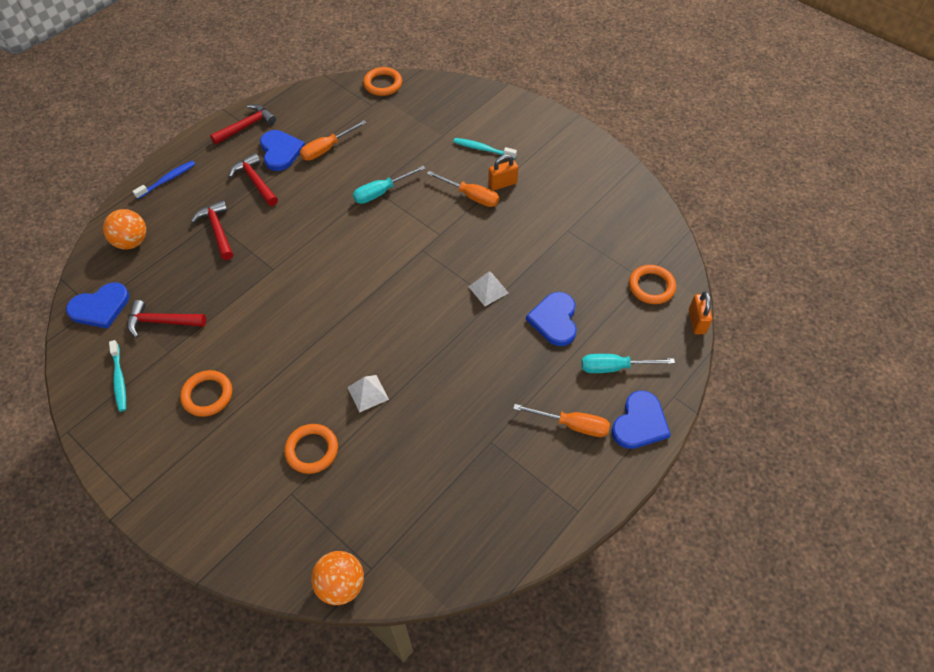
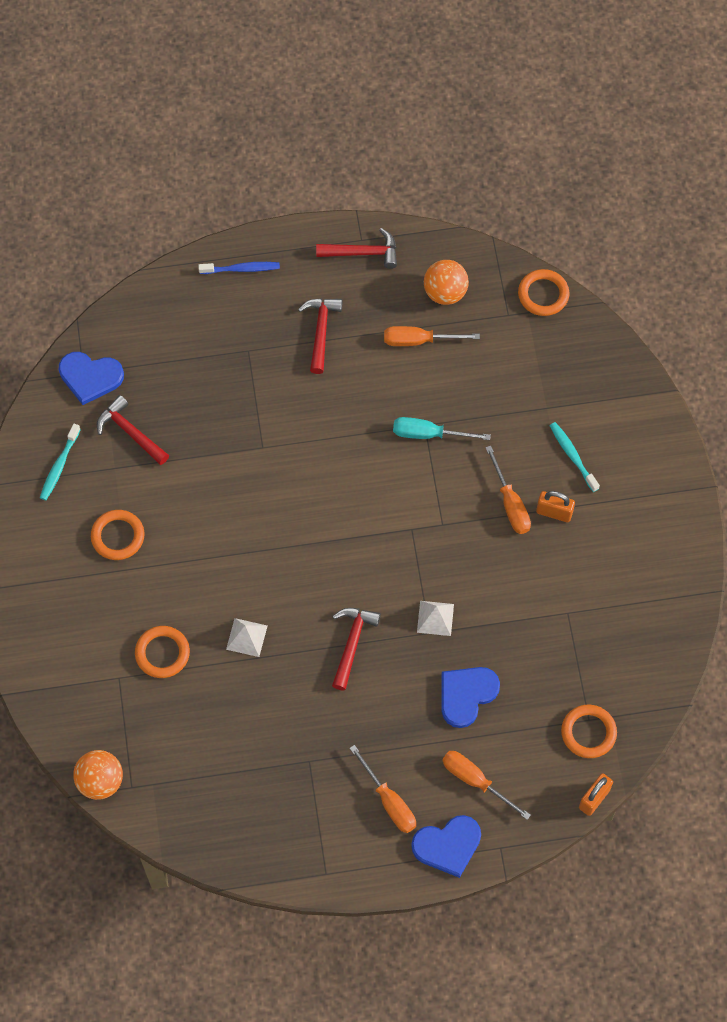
camera: 40 degrees right, 10 degrees up
(132, 242) = (162, 322): orange ball -> orange ball (445, 292)
(218, 230) = (245, 365): red hammer -> red hammer (352, 643)
(280, 151) = (372, 310): blue heart -> none
(614, 367) = (475, 781): turquoise screwdriver -> orange screwdriver

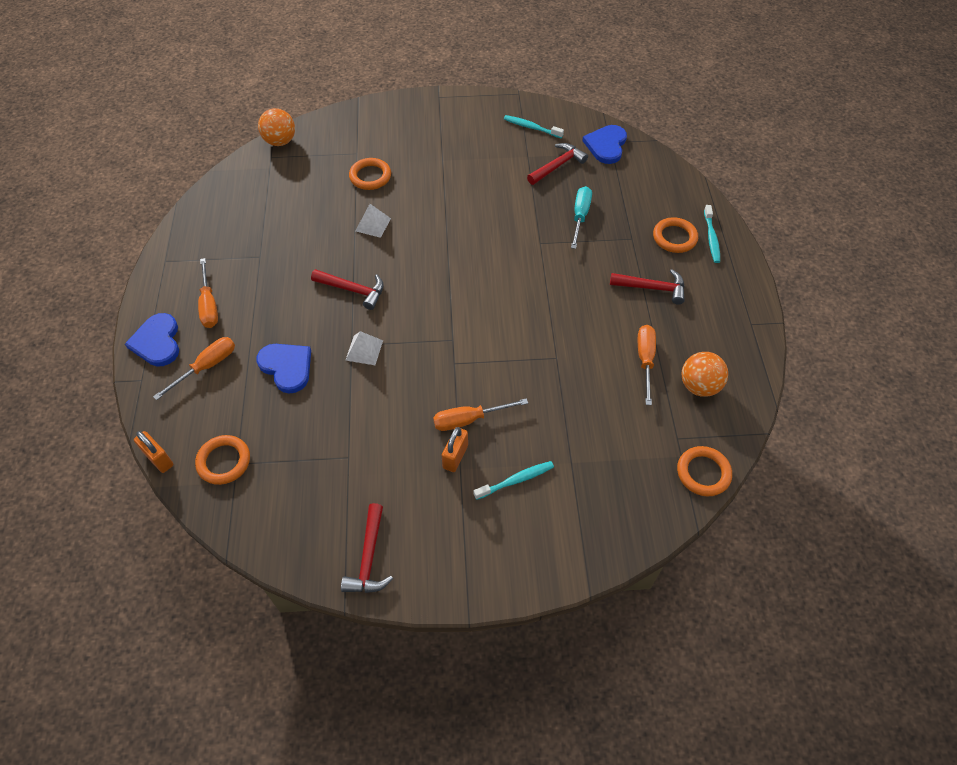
camera: 95 degrees right, 10 degrees down
(118, 536) = (470, 156): orange ring -> orange ring (674, 237)
(241, 269) = (711, 238): blue toothbrush -> turquoise toothbrush
(363, 253) = (737, 324): red hammer -> red hammer (369, 558)
(389, 801) = (209, 305): orange screwdriver -> orange screwdriver turned 75 degrees counterclockwise
(429, 434) = (546, 360): turquoise screwdriver -> turquoise screwdriver (580, 216)

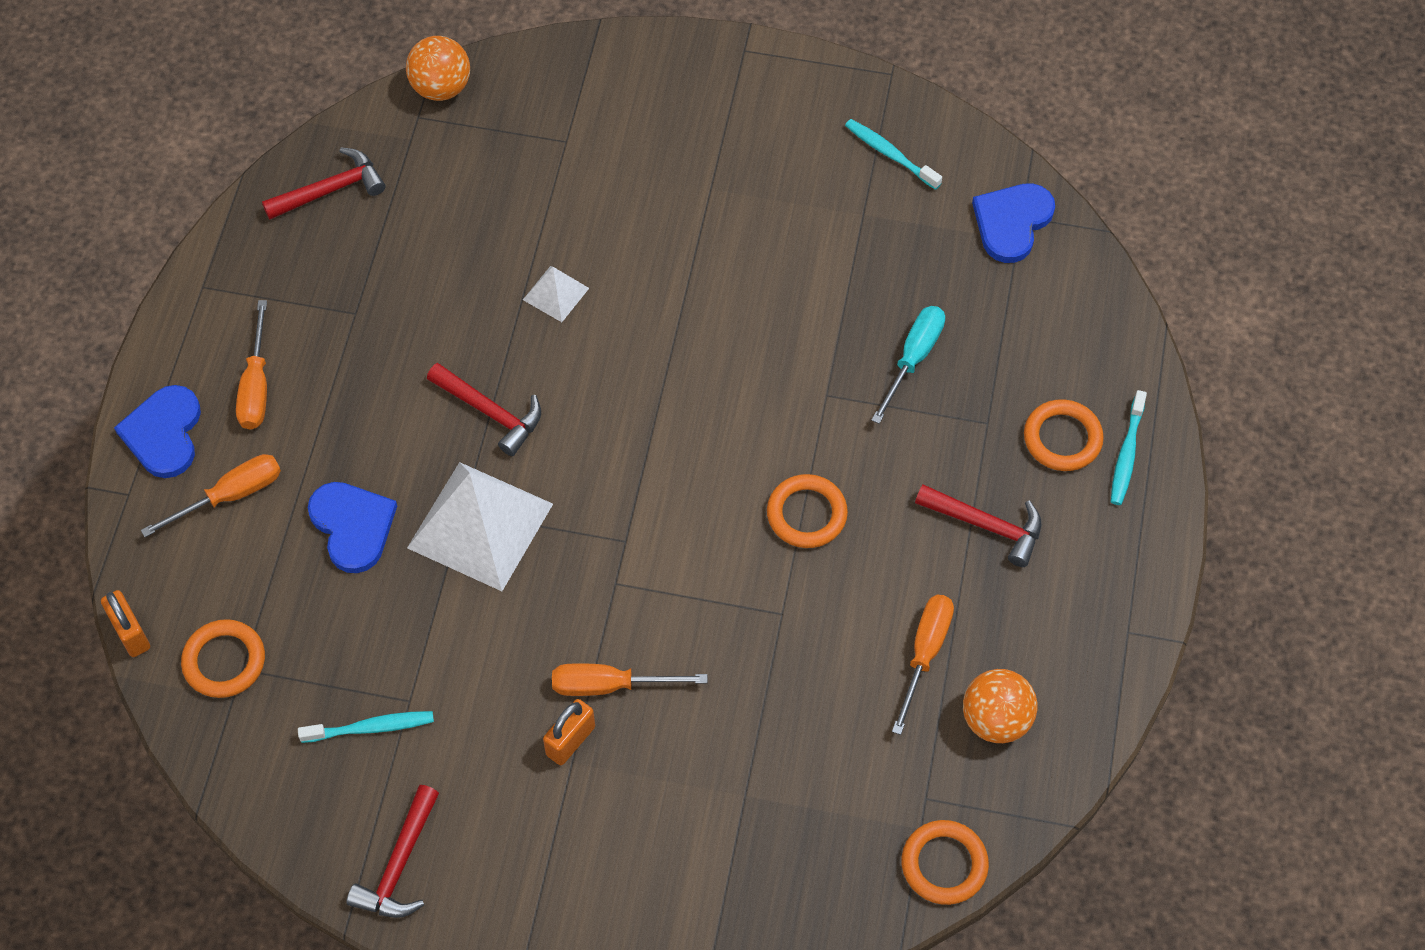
camera: 15 degrees right, 5 degrees up
(364, 350) = (480, 526): white pyramid -> white pyramid, size x2.13
(370, 176) = (577, 195): orange ring -> orange ring (806, 514)
(515, 480) = (650, 802): turquoise toothbrush -> turquoise toothbrush (370, 728)
(557, 166) = (910, 246): red hammer -> red hammer (331, 190)

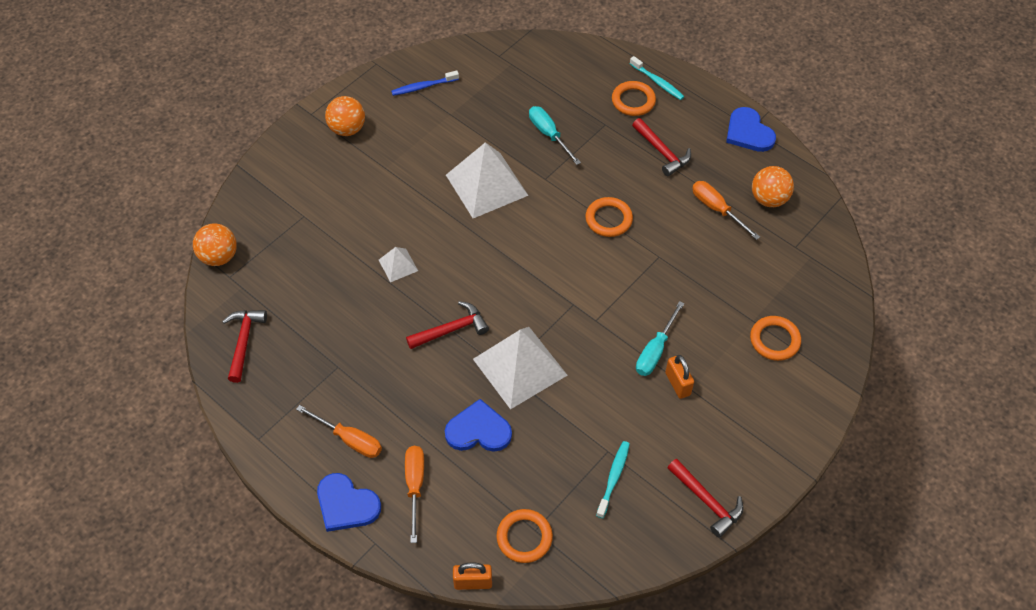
camera: 60 degrees left, 5 degrees down
(610, 685) = (655, 351): orange screwdriver -> turquoise screwdriver
(747, 107) = (347, 129): none -> orange ball
(764, 327) = (486, 185): none -> white pyramid
(890, 154) = (423, 87): turquoise toothbrush -> blue toothbrush
(944, 864) = (834, 256): orange ring -> orange ring (774, 340)
(986, 526) = (662, 152): red hammer -> red hammer turned 90 degrees clockwise
(1012, 222) = (499, 61): blue heart -> blue heart (748, 132)

